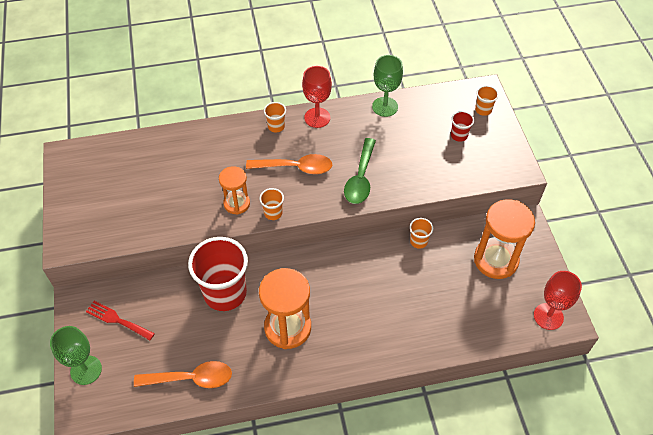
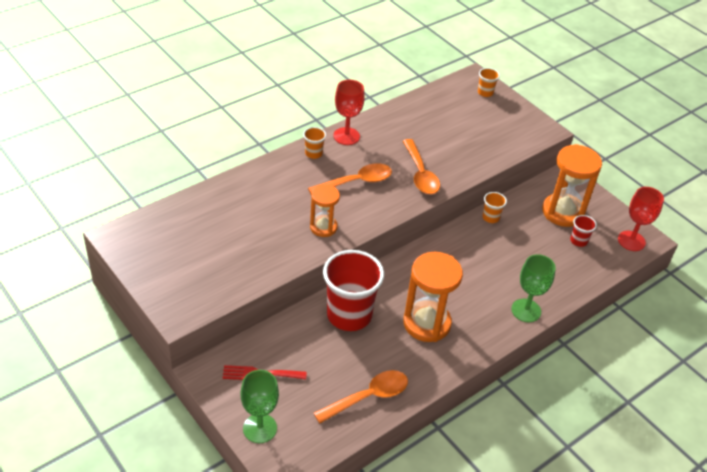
camera: 30 degrees left, 10 degrees down
(273, 213) = (363, 225): orange cup -> none
(360, 178) = (420, 174): green spoon -> orange spoon
(385, 107) = (400, 111): green goblet -> green goblet (526, 310)
(459, 135) = (479, 117): red cup -> red cup (578, 241)

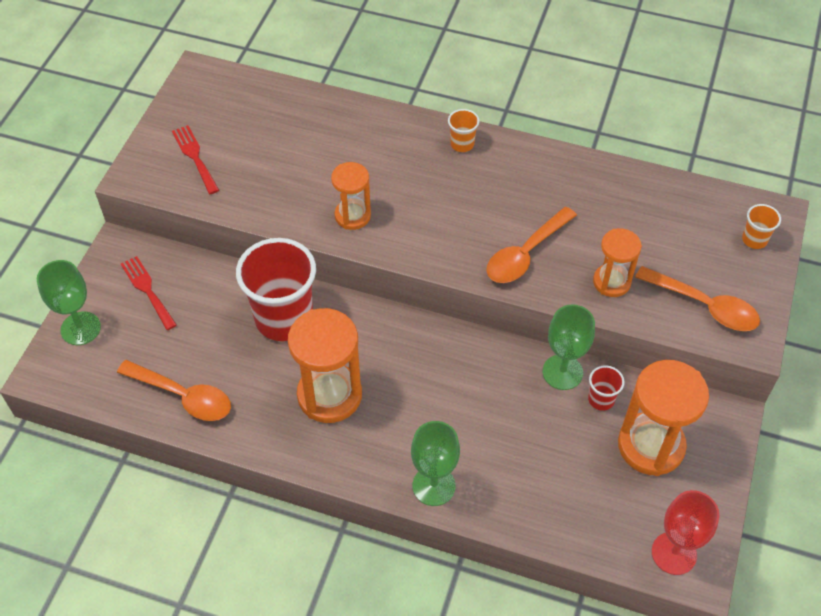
camera: 60 degrees right, 10 degrees up
(194, 275) = (195, 157): none -> red fork
(346, 136) = (521, 155): red goblet -> none
(356, 182) = (452, 204): orange spoon -> orange spoon (704, 306)
(468, 154) = (611, 282): none -> orange hourglass
(491, 217) = (562, 372): orange cup -> green goblet
(578, 241) = (613, 489): red cup -> red cup (601, 399)

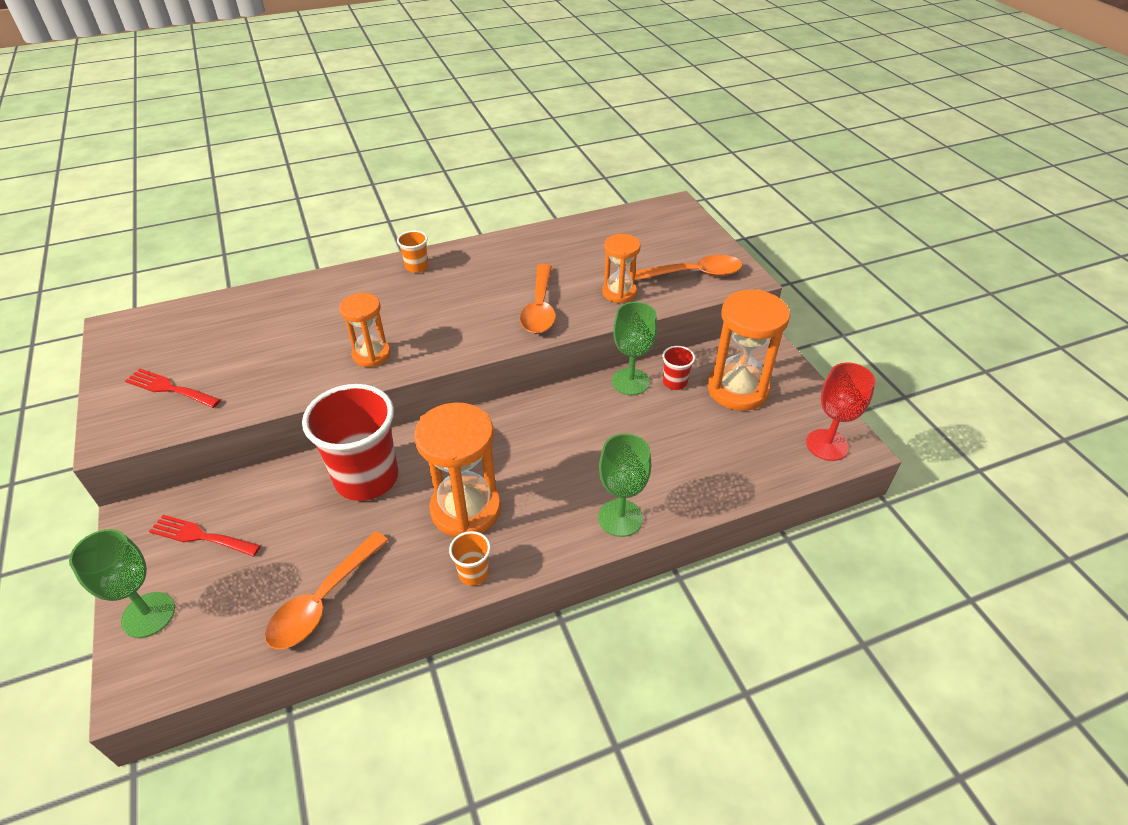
camera: 40 degrees left, 10 degrees down
(183, 396) = (323, 601): orange spoon -> orange spoon turned 135 degrees clockwise
(754, 240) = (680, 224): orange cup -> orange cup (473, 573)

